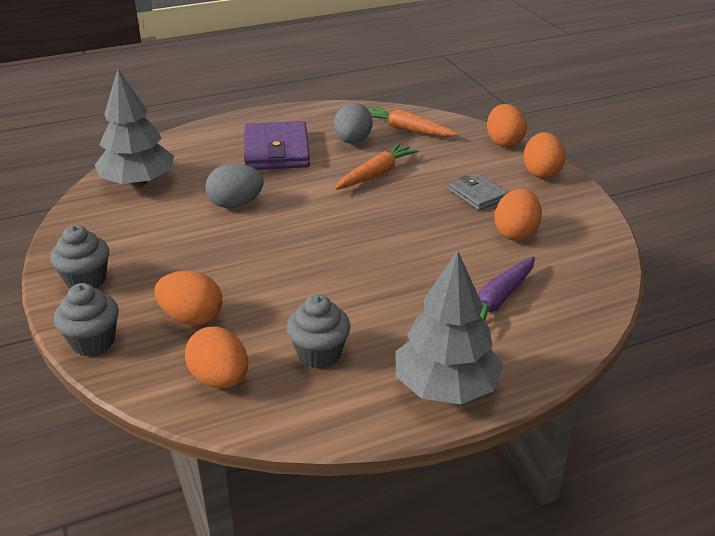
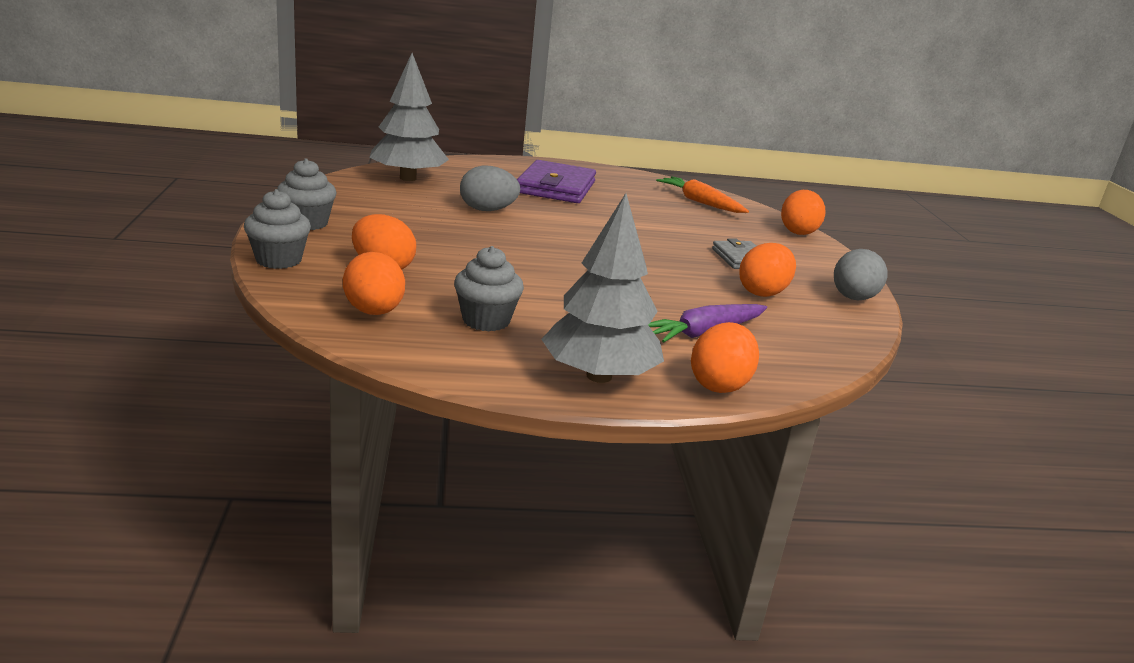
camera: 15 degrees right, 10 degrees down
(352, 141) = (637, 197): grey egg -> grey egg (853, 298)
(376, 174) = (643, 222): orange carrot -> none
(541, 172) = (824, 260): orange egg -> orange egg (719, 384)

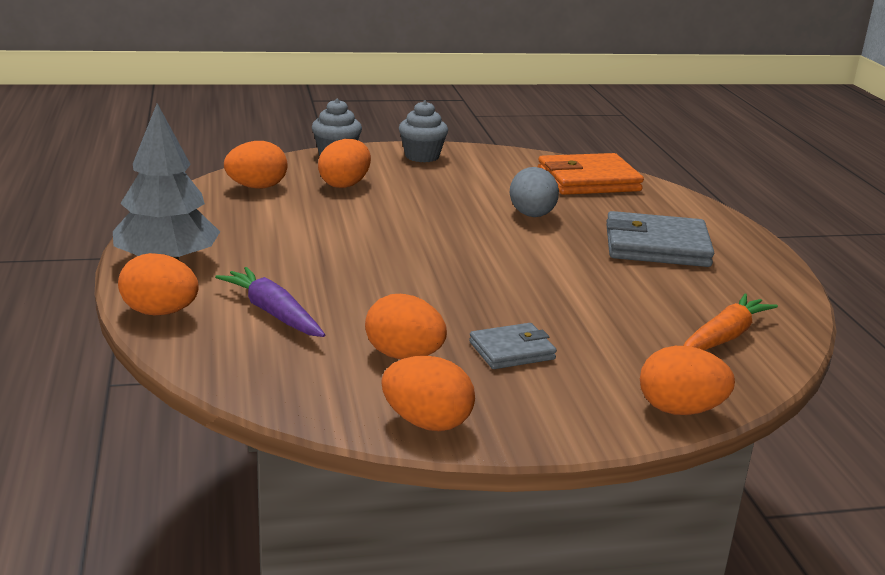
camera: 85 degrees right, 0 degrees up
(408, 178) = (588, 180): grey tree -> orange wallet
(486, 320) = (258, 222): grey cupcake -> none
(556, 187) = (656, 246): purple wallet -> grey wallet
(853, 298) = (427, 423): grey egg -> orange egg

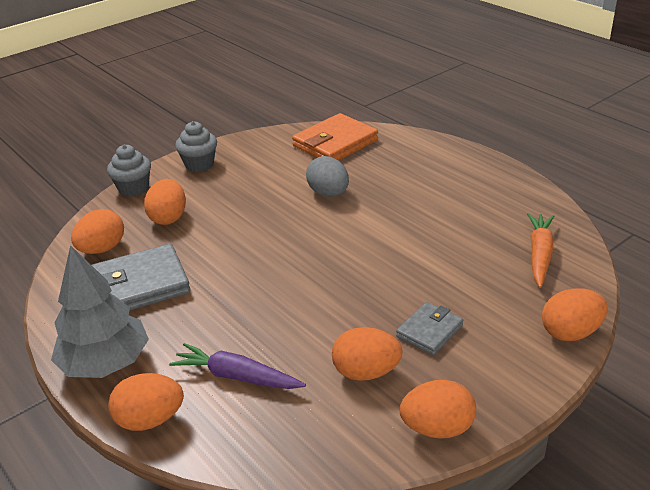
camera: 25 degrees left, 10 degrees up
(656, 246) = (431, 189): grey wallet -> grey wallet (140, 285)

